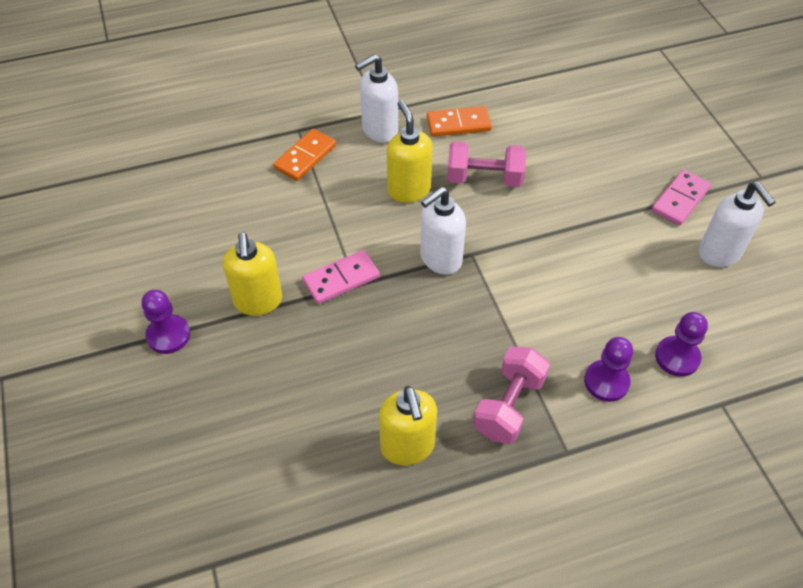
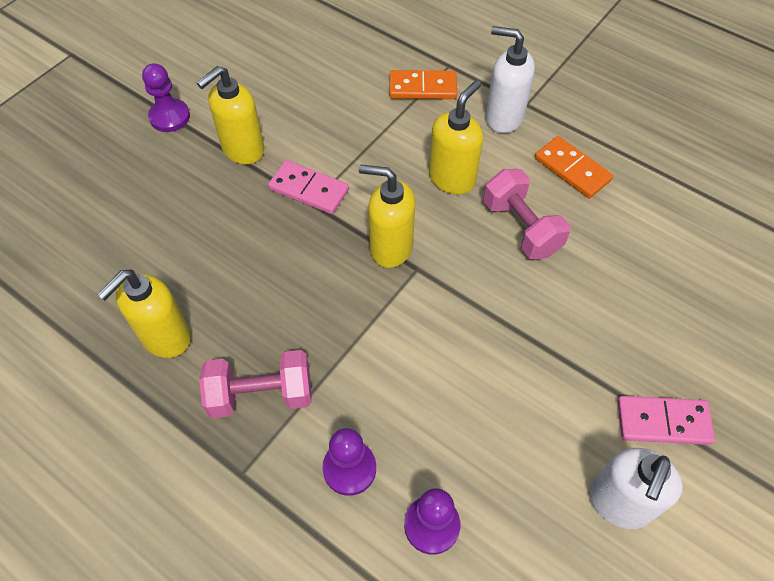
camera: 55 degrees right, 5 degrees up
(440, 259) = (390, 247): white soap dispenser -> yellow soap dispenser

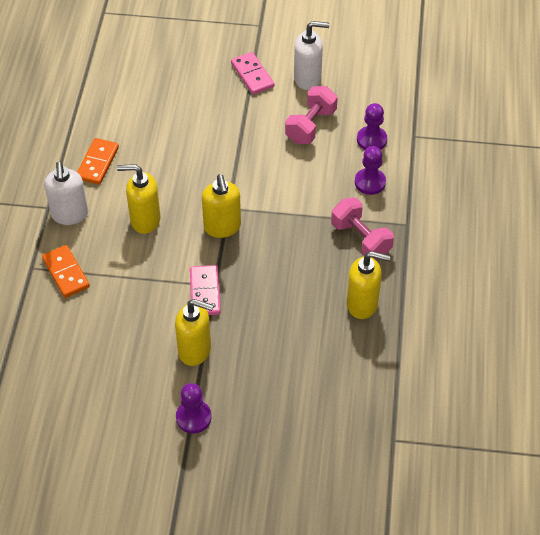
camera: 120 degrees left, 5 degrees down
(521, 227) = (163, 171): pink dumbbell -> pink dumbbell (310, 126)

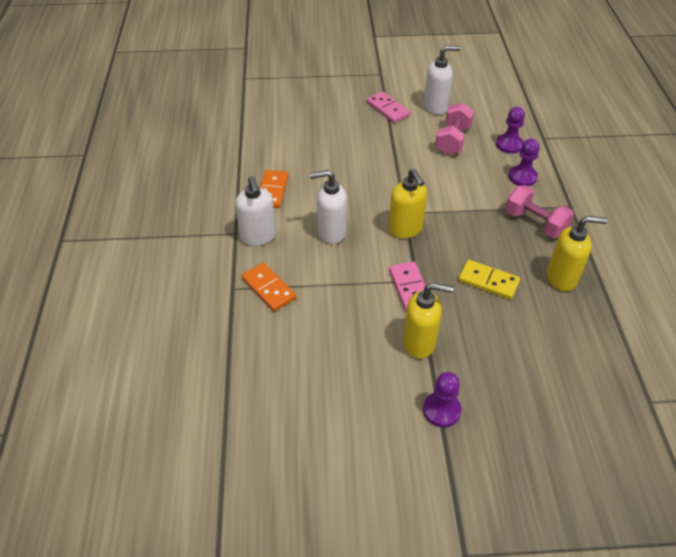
camera: 10 degrees left, 5 degrees down
(145, 220) = (331, 232): yellow soap dispenser -> white soap dispenser
(286, 297) = (488, 281): none -> yellow domino

